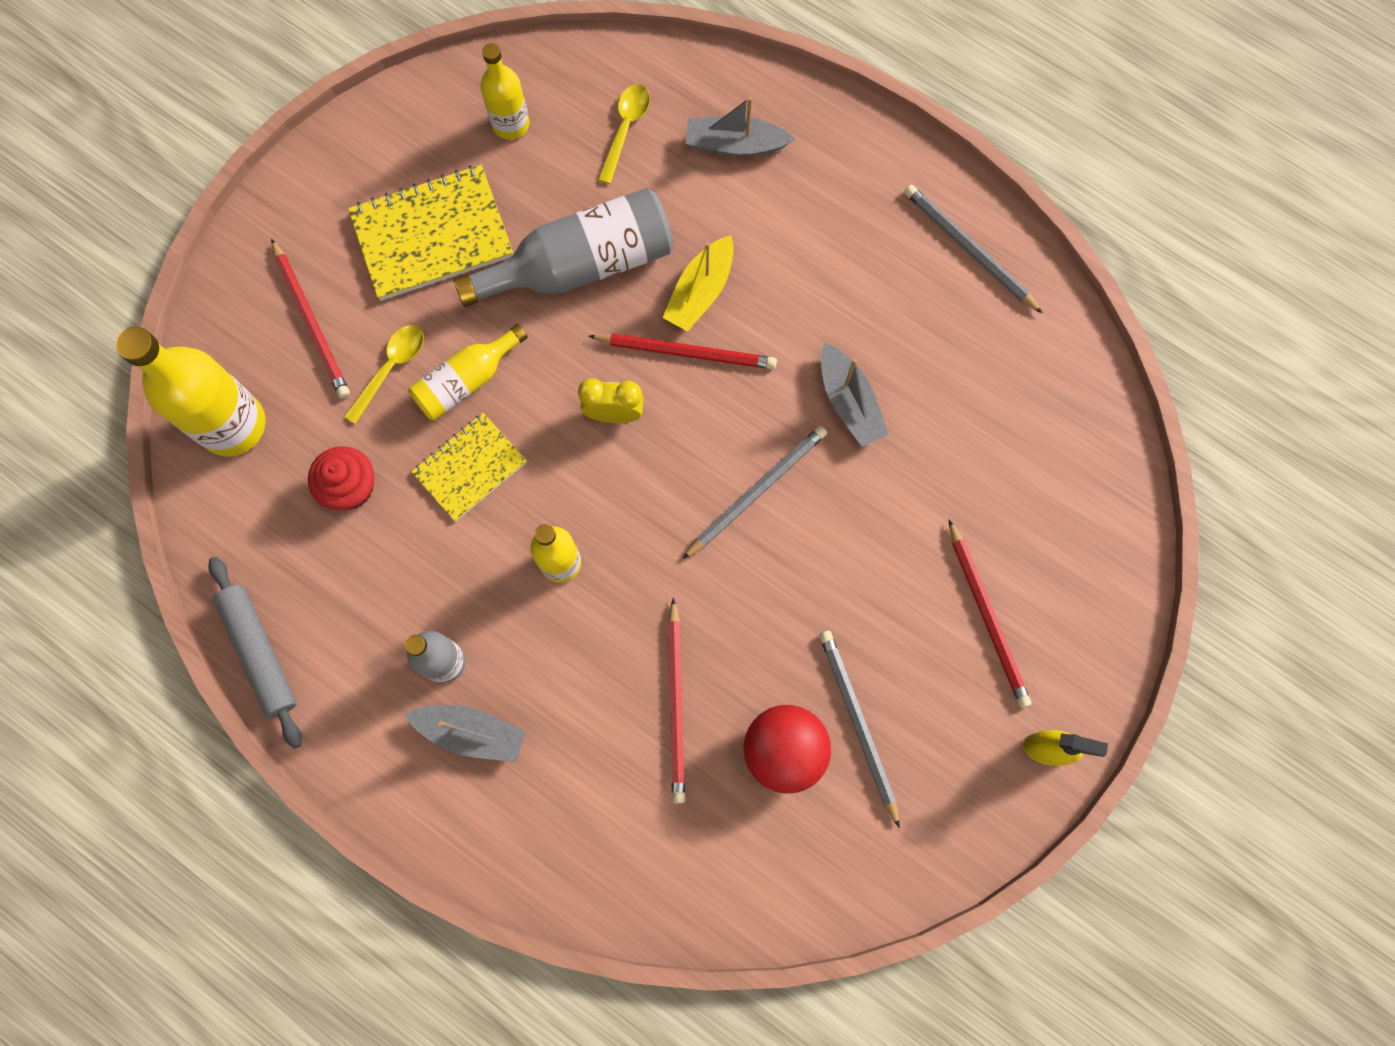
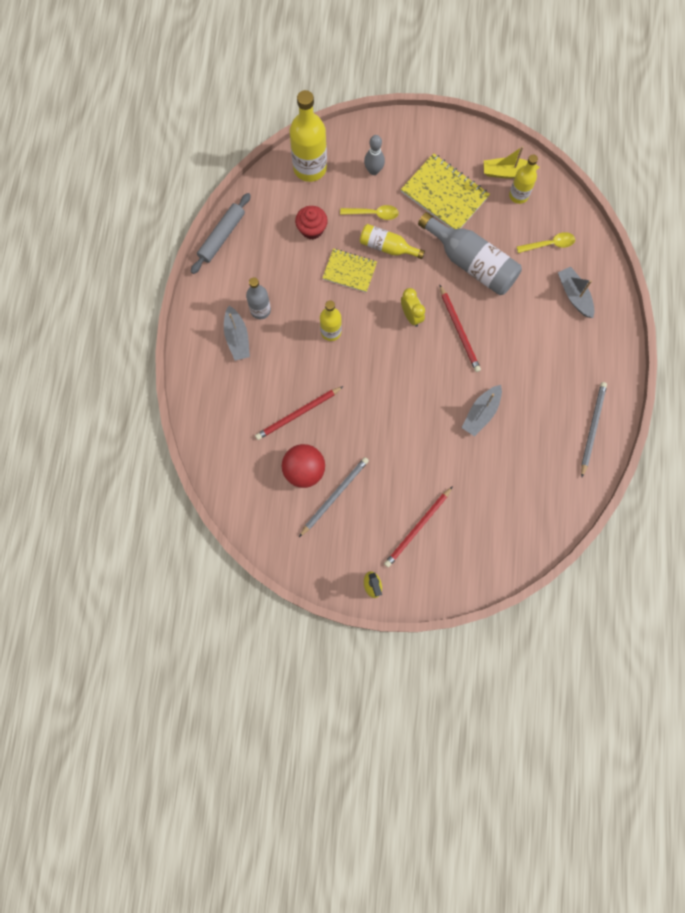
camera: 60 degrees right, 0 degrees up
(311, 322) = (373, 170): red pencil -> grey bowling pin
(700, 291) = (492, 320): yellow boat -> yellow boat (507, 172)
(757, 491) = (413, 396): grey pencil -> none

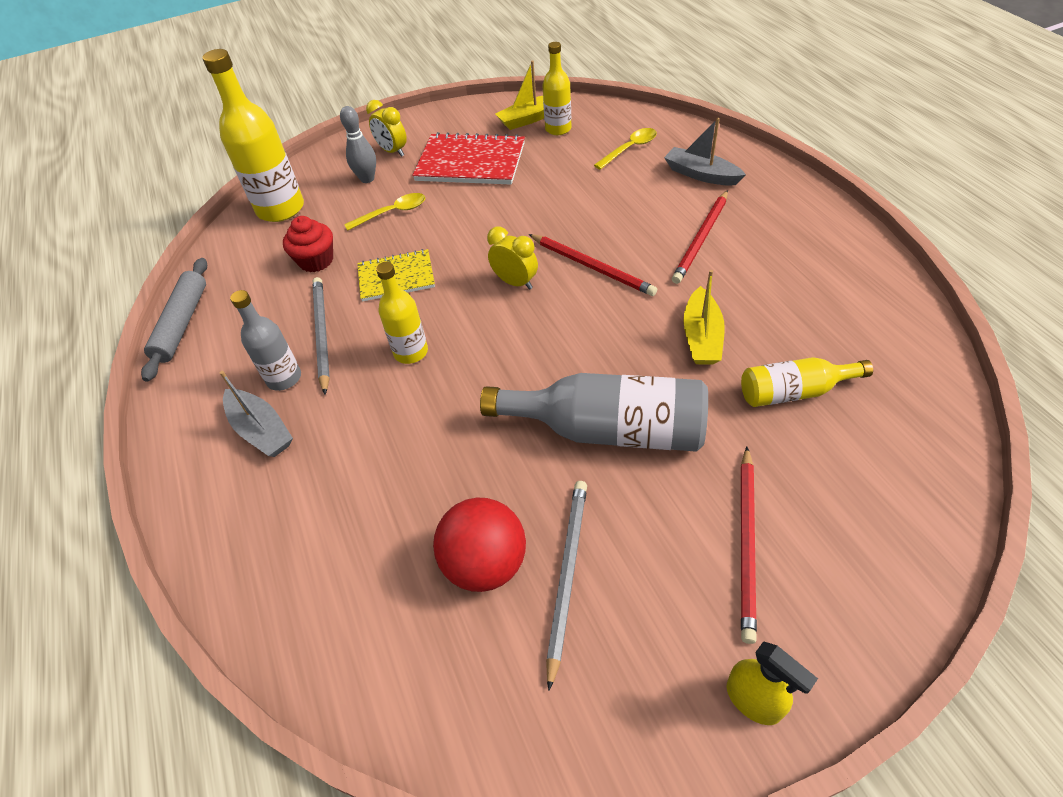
camera: 25 degrees left, 25 degrees down
(298, 414) = (422, 482): red pencil -> red pencil (701, 239)
(387, 247) = (432, 233): yellow bottle -> yellow bottle (794, 392)
(402, 152) = (393, 151): none -> yellow clock
(444, 194) = (470, 162): yellow notebook -> red notebook
(471, 263) = (552, 201): grey bottle -> grey bottle (609, 430)
(481, 413) = (701, 337): grey boat -> yellow boat
(592, 428) = (859, 279): grey pencil -> grey pencil (322, 334)

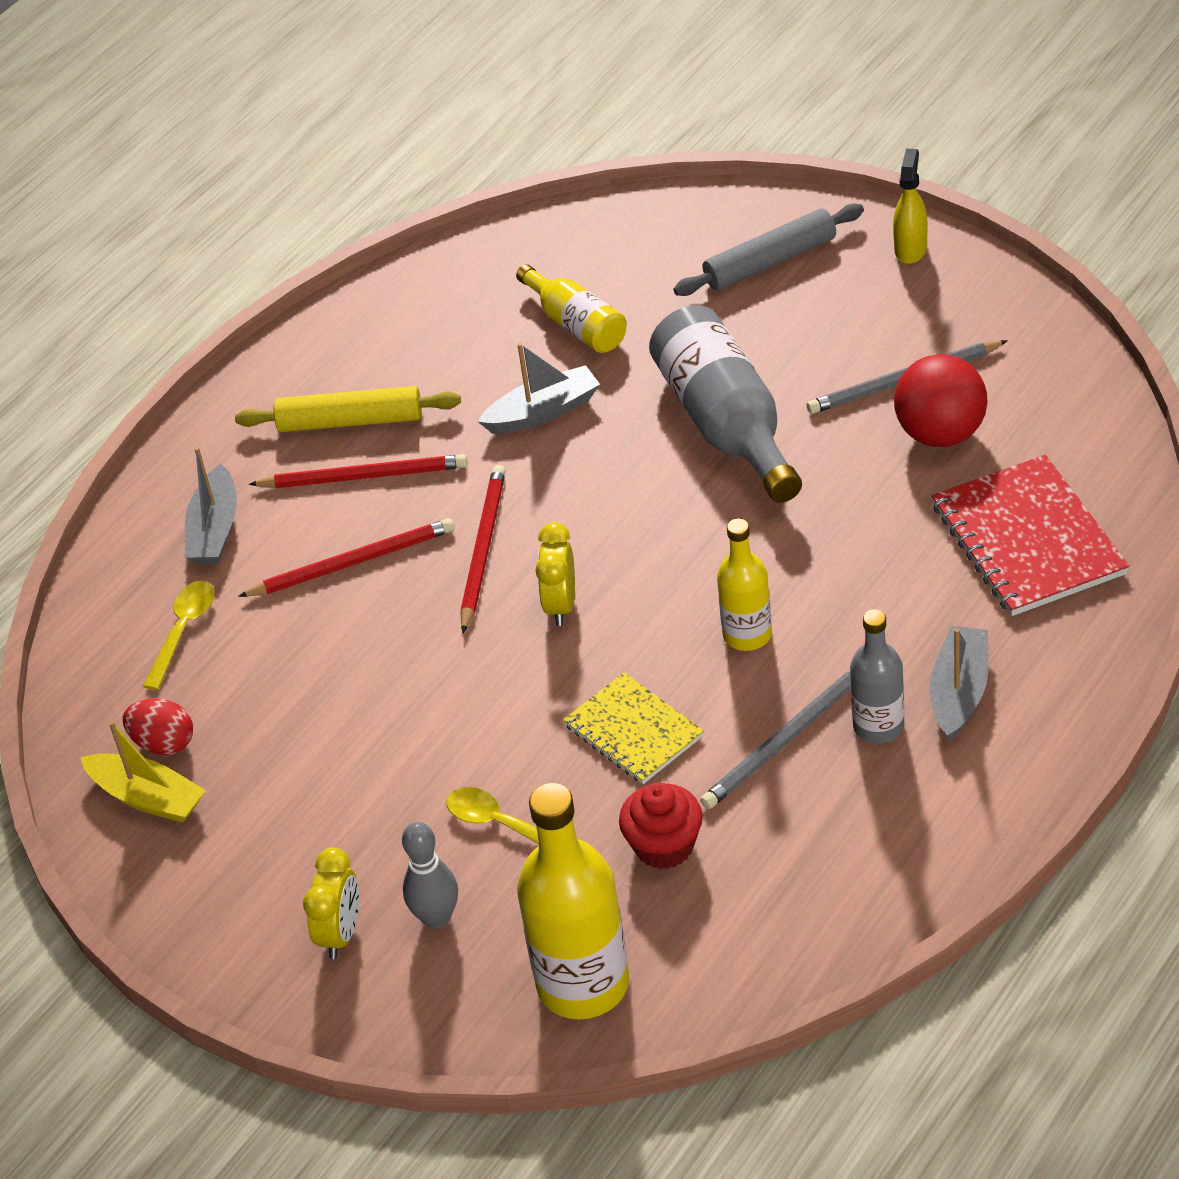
camera: 120 degrees left, 5 degrees down
(182, 324) = (888, 910): grey rolling pin -> grey rolling pin (770, 262)
(470, 162) = (316, 805): red notebook -> red notebook (1028, 540)
(558, 129) = (164, 743): yellow bottle -> red egg
(630, 149) = (183, 631): yellow spoon -> yellow spoon turned 90 degrees clockwise
(701, 337) = (543, 412): yellow boat -> grey boat
(746, 543) = (778, 296): red pencil -> red pencil (353, 562)
(761, 247) = (350, 421): none -> yellow rolling pin

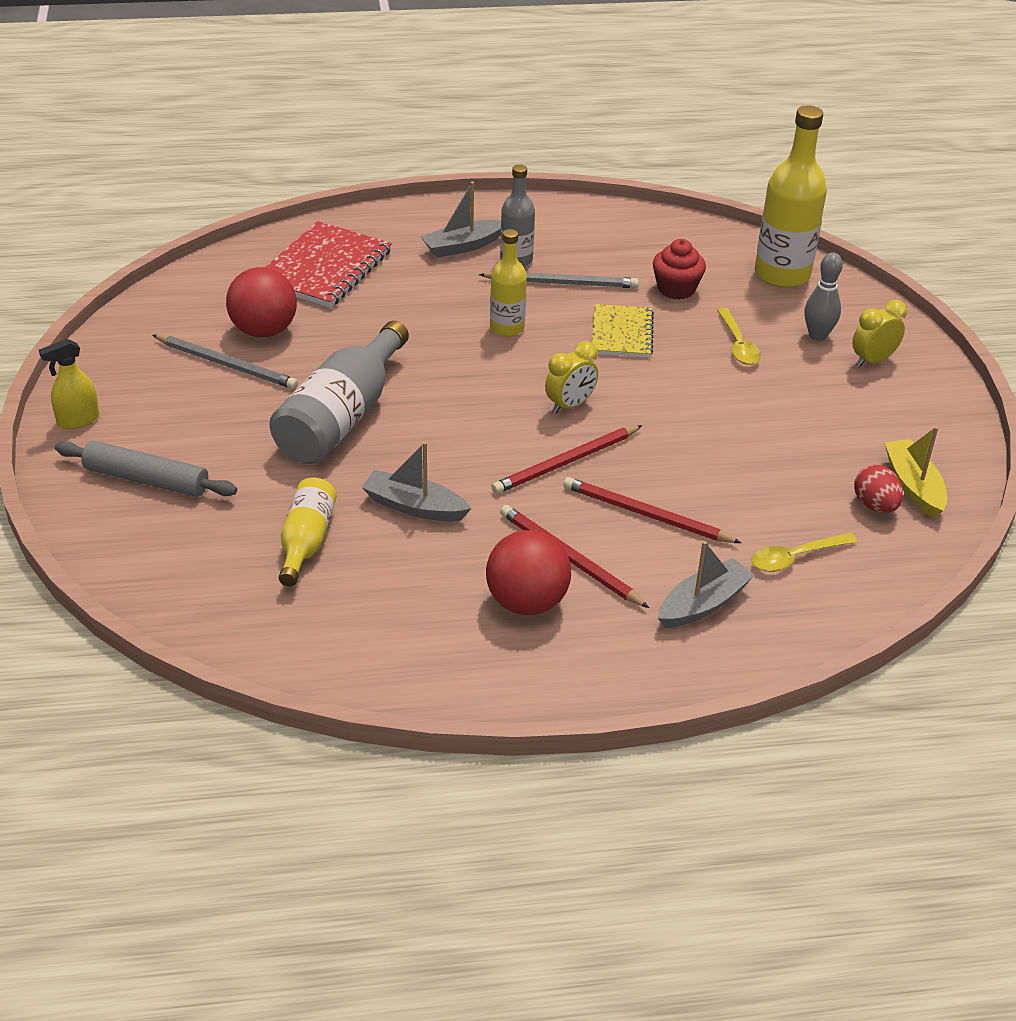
camera: 140 degrees left, 5 degrees down
(350, 421) = (526, 602): yellow rolling pin -> red ball

